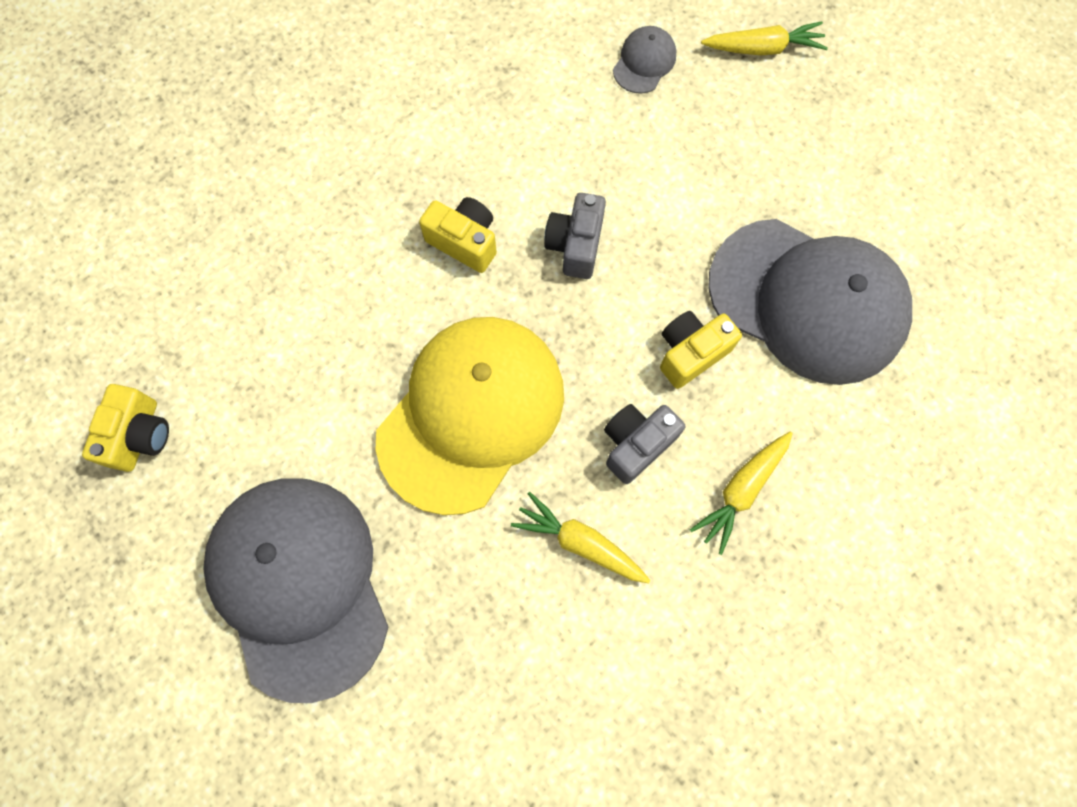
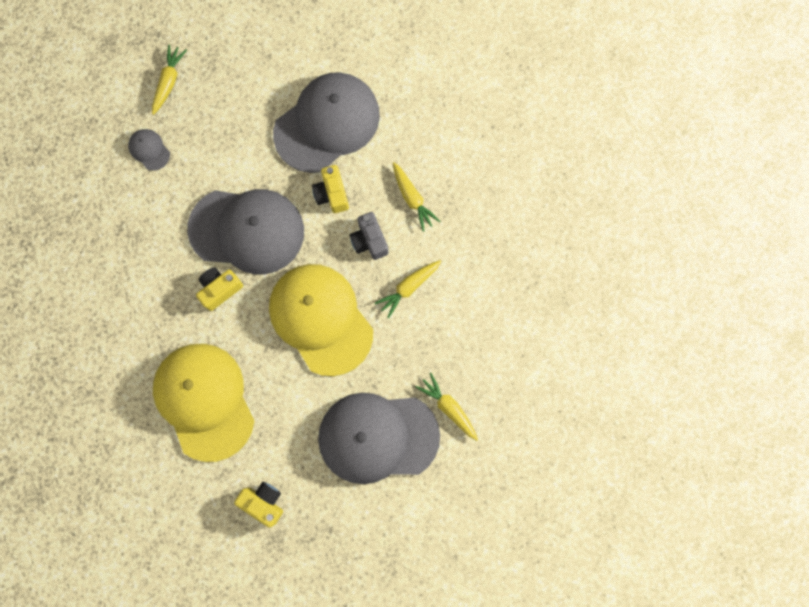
camera: 70 degrees left, 5 degrees up
(278, 285) = (204, 401): none -> yellow cap
(389, 695) = (448, 407): none -> yellow carrot
(575, 245) = (247, 230): grey camera -> grey cap

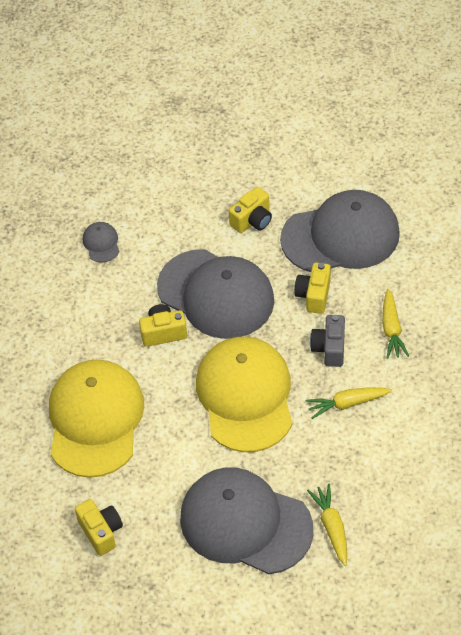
camera: 30 degrees right, 25 degrees down
(149, 150) = (163, 196): grey cap -> grey cap (101, 243)
(169, 82) = (211, 150): yellow carrot -> none
(242, 141) = (252, 220): none -> yellow camera

